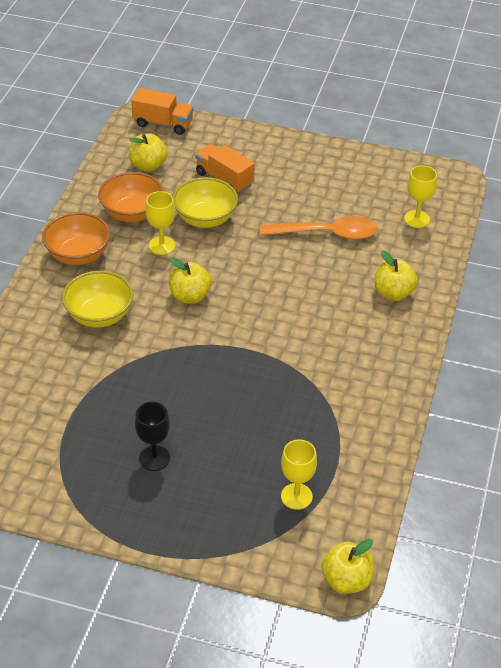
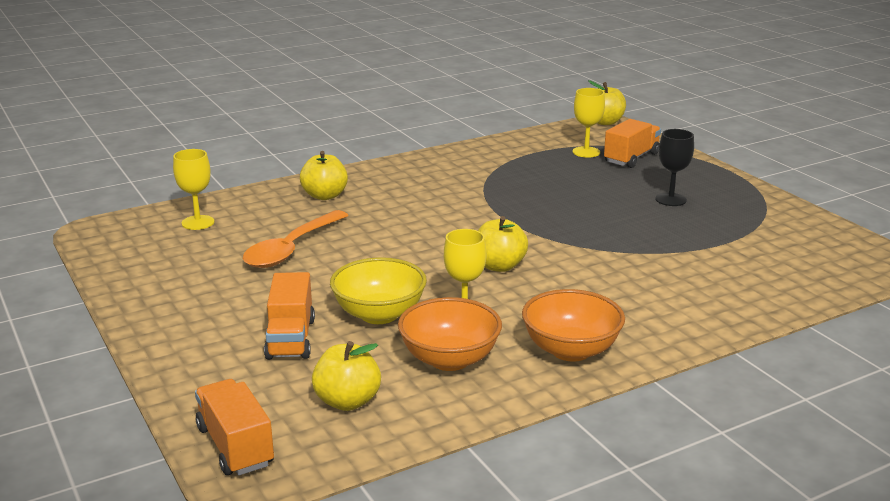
camera: 135 degrees left, 20 degrees down
(99, 315) = (611, 291): yellow bowl -> none
(248, 513) = (631, 158): none -> orange truck
(327, 233) = (291, 249): orange spoon -> orange spoon turned 105 degrees counterclockwise

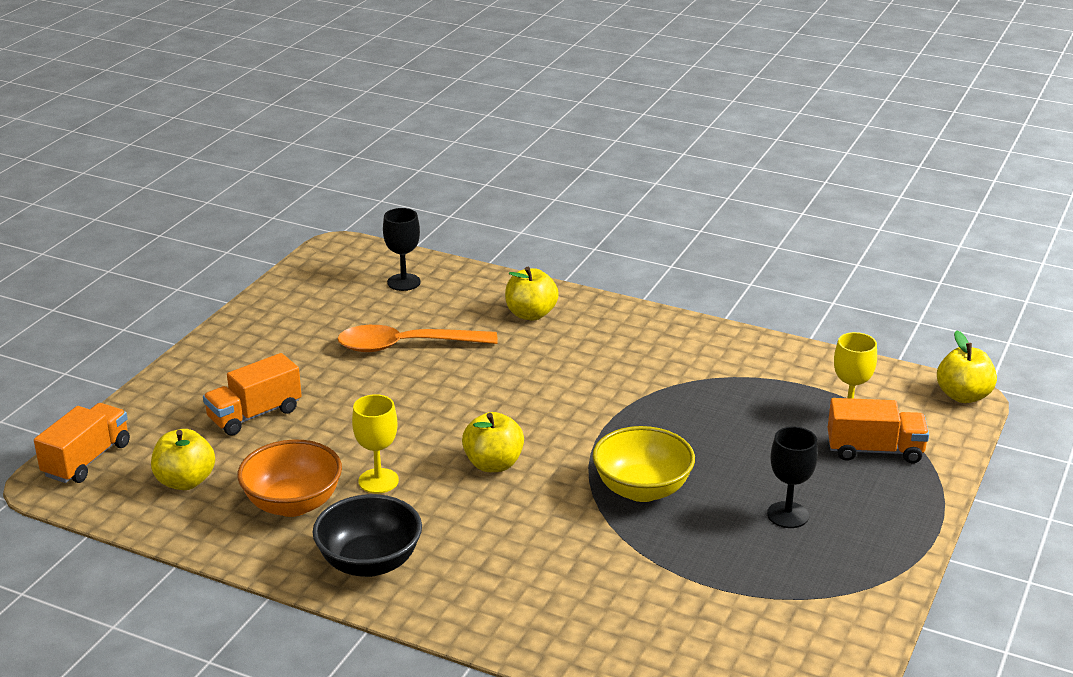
camera: 55 degrees right, 5 degrees up
(198, 222) = (404, 282): yellow goblet -> black goblet
(379, 314) = (335, 438): yellow bowl -> yellow bowl (642, 489)
(571, 350) = (369, 562): orange bowl -> black bowl

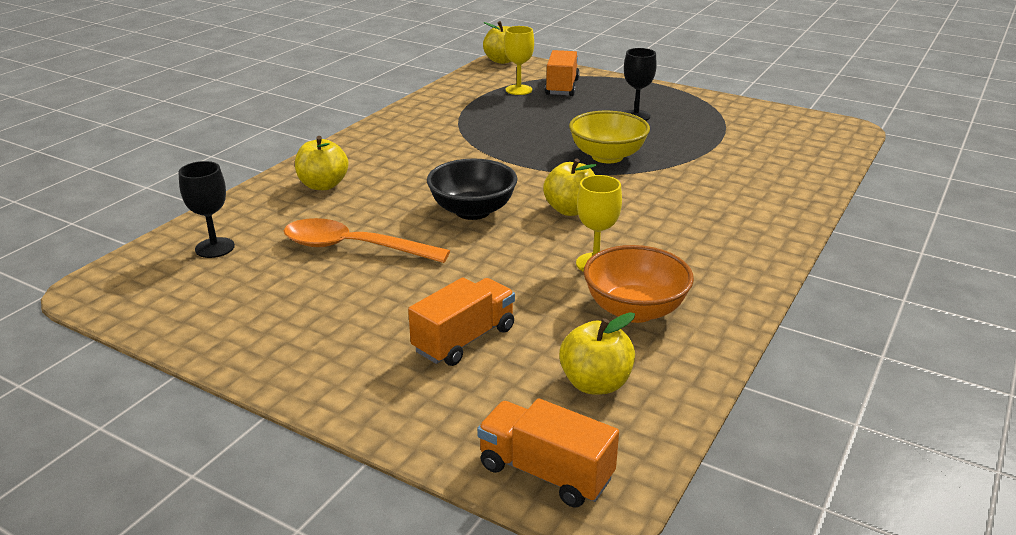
camera: 85 degrees left, 0 degrees up
(254, 415) = (464, 340): orange truck -> orange truck turned 105 degrees counterclockwise
(369, 562) = (720, 268): black bowl -> black bowl (472, 211)
(406, 346) = (353, 248): orange spoon -> orange spoon turned 105 degrees clockwise

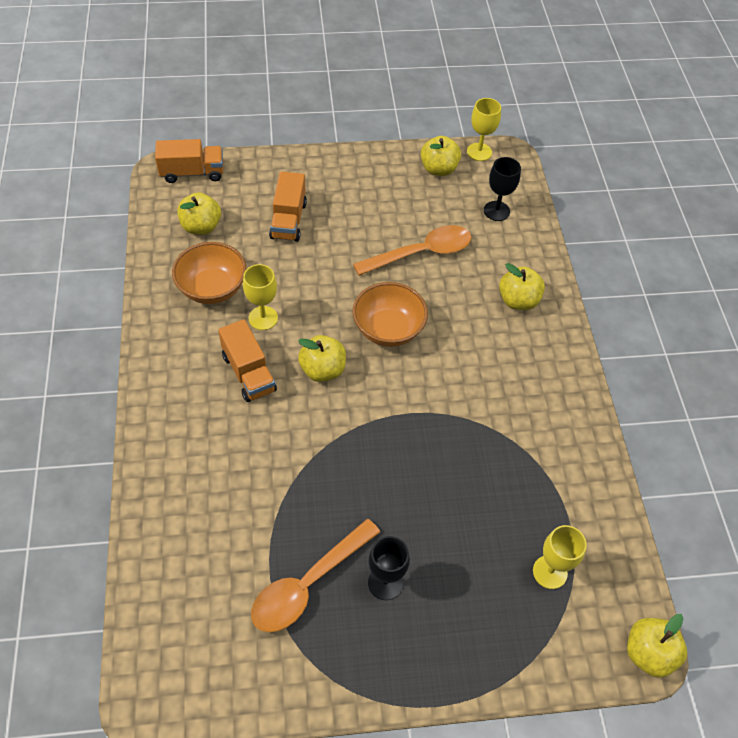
camera: 140 degrees right, 25 degrees up
(116, 308) = (479, 152): none -> yellow goblet
(197, 312) = (438, 169): none -> yellow apple
(472, 211) = (388, 329): black bowl -> orange bowl
(562, 87) = (514, 612): orange truck -> orange truck (248, 373)
(607, 156) = (353, 472): yellow bowl -> none
(694, 130) = (308, 584): none -> orange spoon

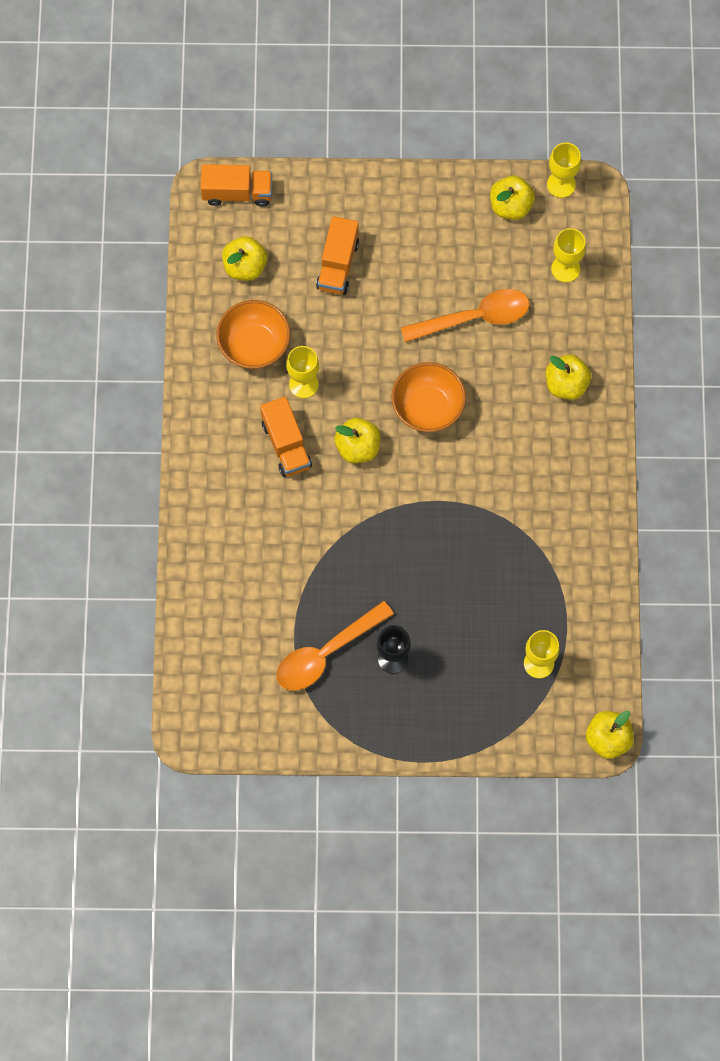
camera: 10 degrees right, 15 degrees up
(496, 211) = (565, 269): black goblet -> yellow goblet

